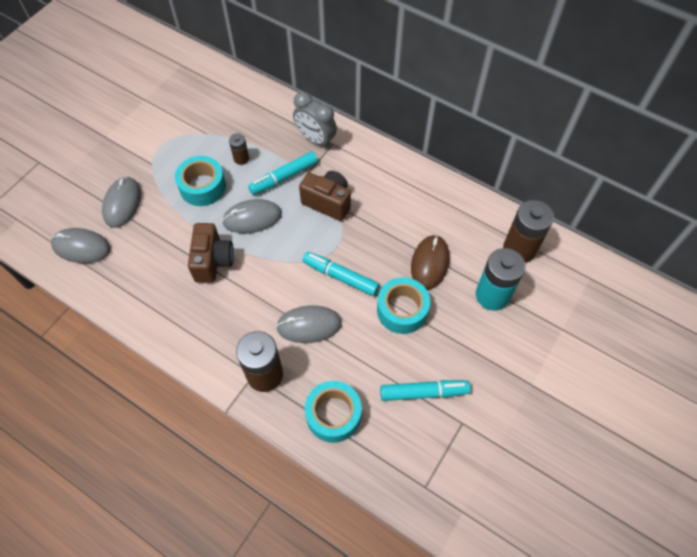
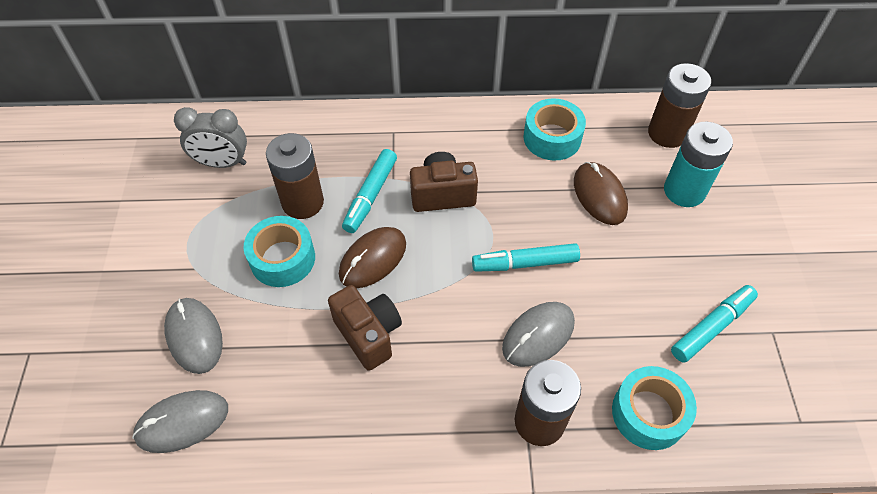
camera: 35 degrees left, 5 degrees down
(241, 158) = (303, 202): brown battery -> brown battery, size x1.97
(252, 218) = (373, 259): grey mouse -> brown mouse
(315, 139) = (371, 137): grey clock -> grey clock (222, 163)
(402, 310) = (616, 258): turquoise tape -> turquoise tape (552, 138)

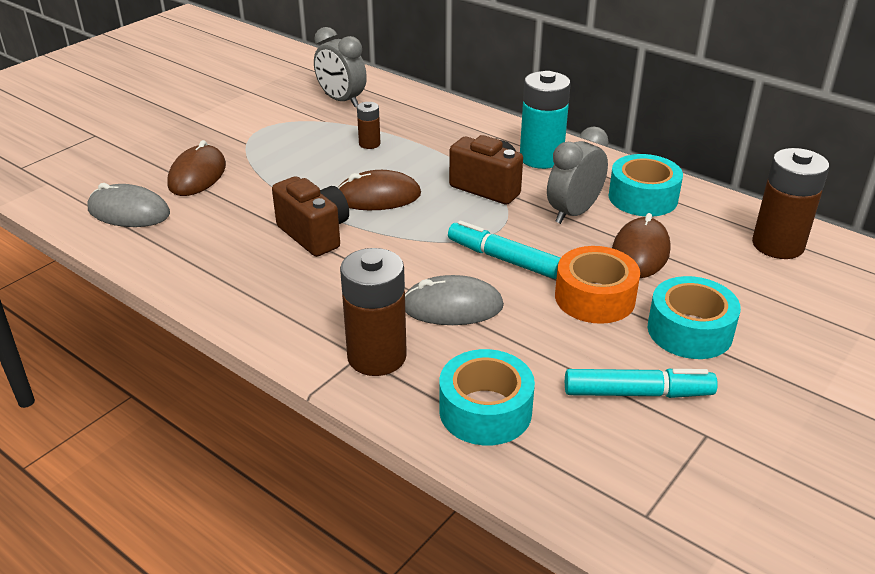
camera: 40 degrees right, 20 degrees down
(194, 336) = (197, 175): grey mouse -> brown mouse
(282, 258) = (312, 165): turquoise tape -> turquoise tape (689, 331)
(303, 202) = (369, 144): brown battery -> brown battery, size x0.51
(368, 334) = (315, 234): brown camera -> brown camera turned 45 degrees counterclockwise
(370, 196) = (427, 162): turquoise marker -> none
(524, 183) = (573, 213): none -> grey clock
(613, 259) = (595, 298): none -> orange tape
(684, 191) = (741, 290): turquoise battery -> turquoise battery (541, 158)

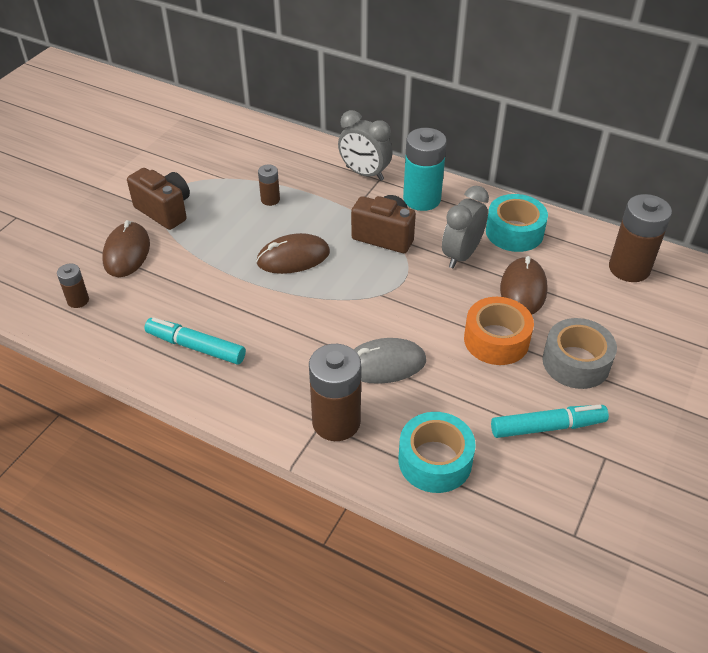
camera: 10 degrees left, 10 degrees up
(129, 212) = (78, 300): grey mouse -> brown battery
(315, 234) = (250, 304): brown camera -> brown camera (165, 211)
(341, 101) = (232, 152): grey clock -> grey clock (364, 173)
(503, 259) = (415, 310): turquoise marker -> turquoise marker (196, 347)
(689, 331) = (576, 362): turquoise tape -> grey tape

